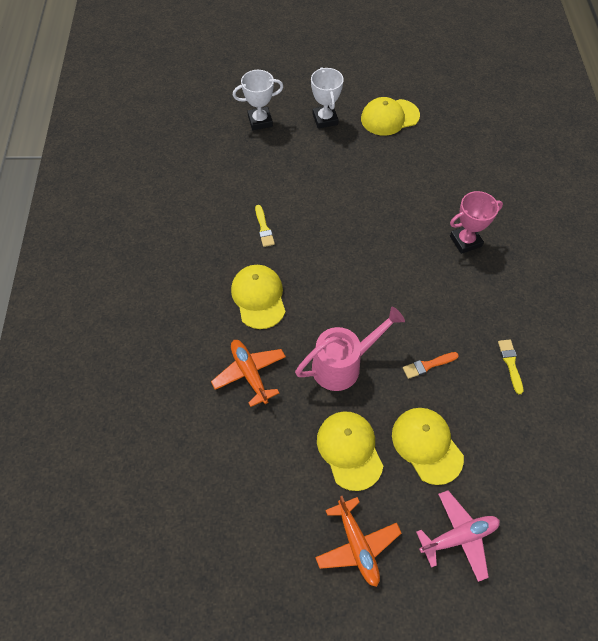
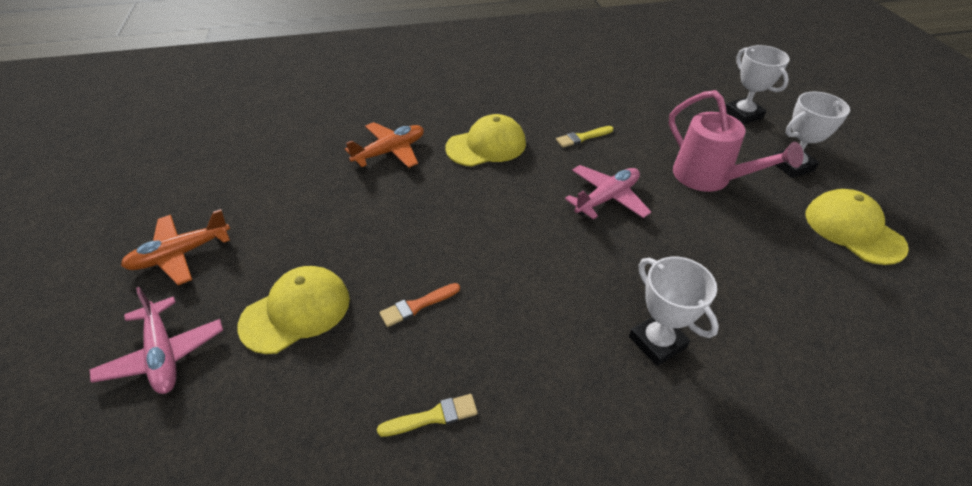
camera: 80 degrees right, 15 degrees down
(339, 232) = (607, 198): none -> pink plane
(343, 365) = (408, 221): pink watering can -> pink watering can (709, 178)
(349, 450) = (296, 237): yellow cap -> none
(428, 365) = (417, 305): orange brush -> orange brush turned 90 degrees counterclockwise
(465, 241) = (657, 342): pink trophy -> white trophy

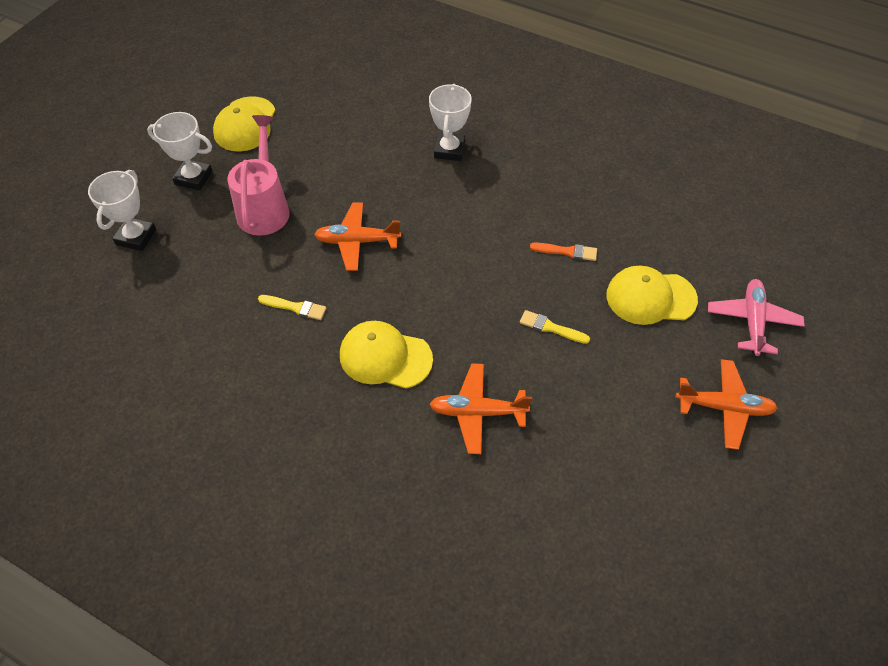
camera: 140 degrees left, 10 degrees up
(433, 416) = (603, 191): yellow brush -> yellow brush (551, 328)
(607, 198) = (357, 241): pink plane -> orange plane

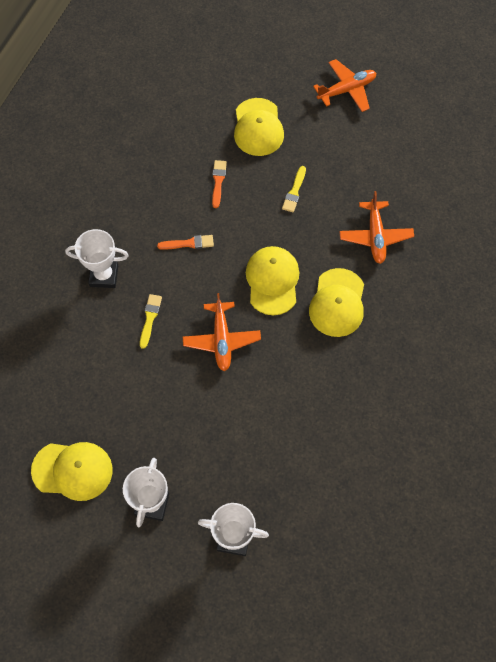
camera: 95 degrees left, 10 degrees up
(264, 207) = (187, 427): pink watering can -> none
(295, 307) = (298, 378): yellow brush -> yellow brush (150, 318)
(424, 294) = (272, 281): none -> yellow cap
(483, 220) = (188, 243): none -> orange brush
(724, 407) = (346, 90): orange plane -> orange plane turned 60 degrees clockwise
(752, 321) = (272, 68): pink plane -> none

